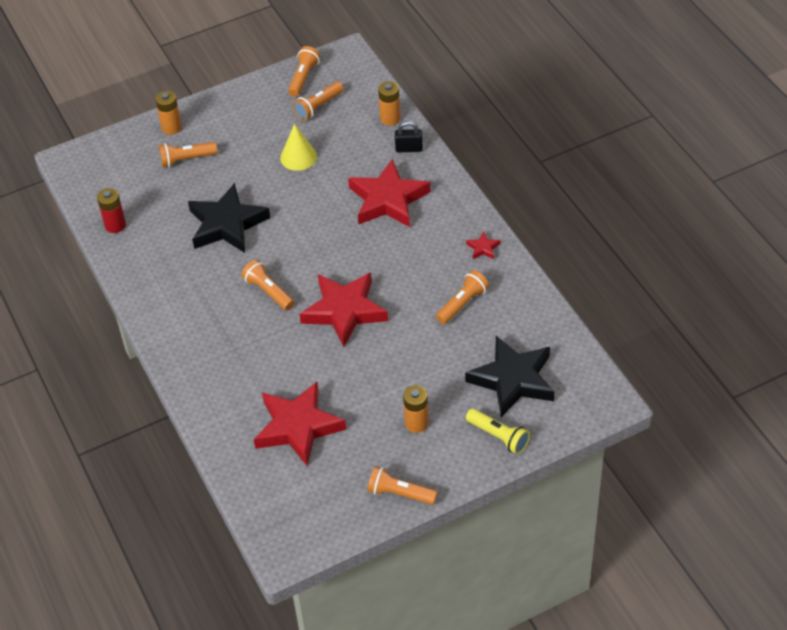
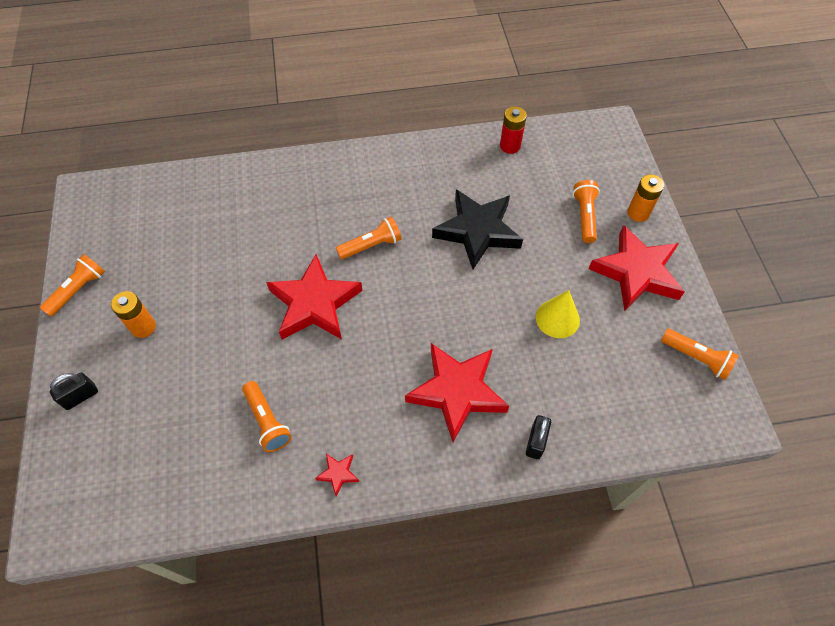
camera: 105 degrees right, 10 degrees up
(298, 427) = (199, 231): red star -> red star (636, 272)
(318, 107) = (638, 360): orange flashlight -> none
(390, 118) = (597, 436): orange battery -> none
(498, 436) = (81, 396): yellow flashlight -> black padlock
(512, 380) = (139, 437): black star -> none

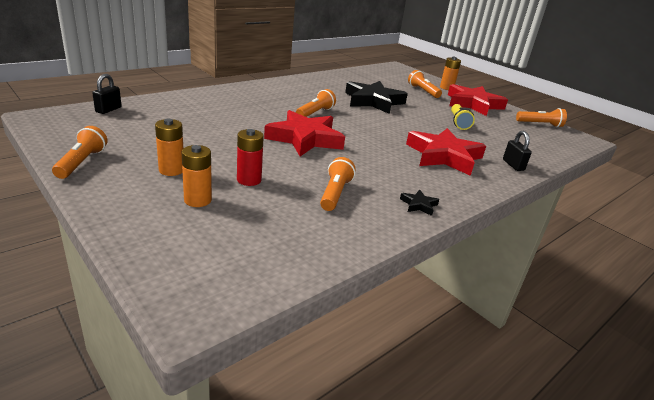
camera: 35 degrees left, 30 degrees down
(81, 396) = (143, 217): black padlock -> black padlock (108, 110)
(136, 386) = (198, 200): none -> orange battery
(267, 421) = (335, 193): orange flashlight -> orange flashlight turned 105 degrees counterclockwise
(338, 474) = (419, 205): red star -> black star
(510, 146) = (352, 75): red battery -> red battery (249, 180)
(557, 318) = (458, 122): yellow cone -> yellow flashlight

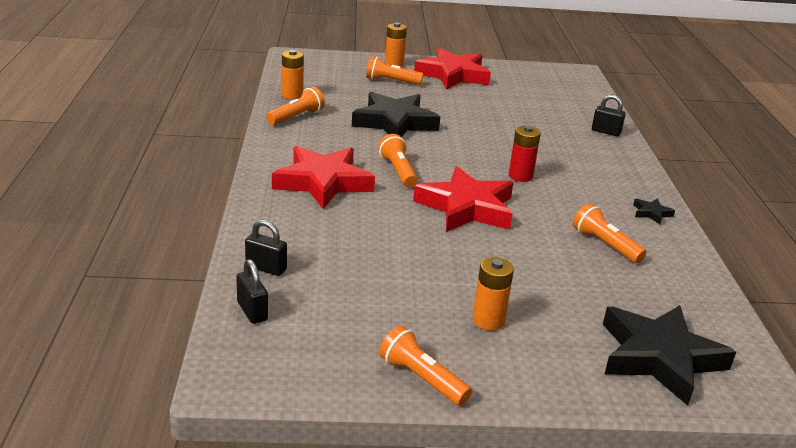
camera: 50 degrees left, 0 degrees up
(155, 104) = (266, 268): none -> black padlock
(195, 244) = (659, 357): none -> black star
(198, 200) = (571, 327): orange battery -> orange battery (292, 95)
(249, 180) = (545, 280): red battery -> red battery (520, 176)
(444, 156) = (564, 153): red star -> red star (323, 182)
(458, 122) = (494, 107): yellow flashlight -> none
(540, 124) = (531, 72): orange flashlight -> orange flashlight (296, 117)

